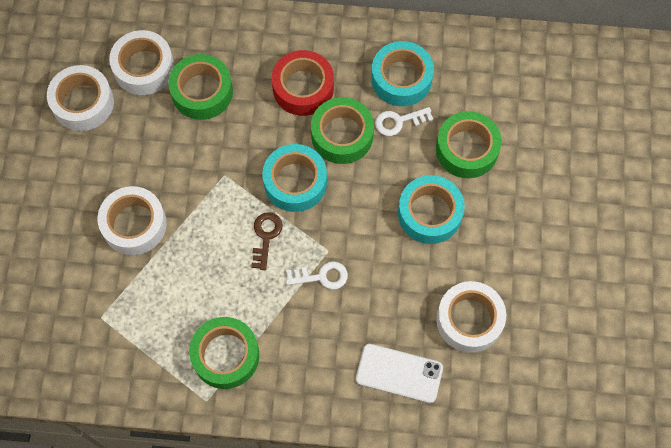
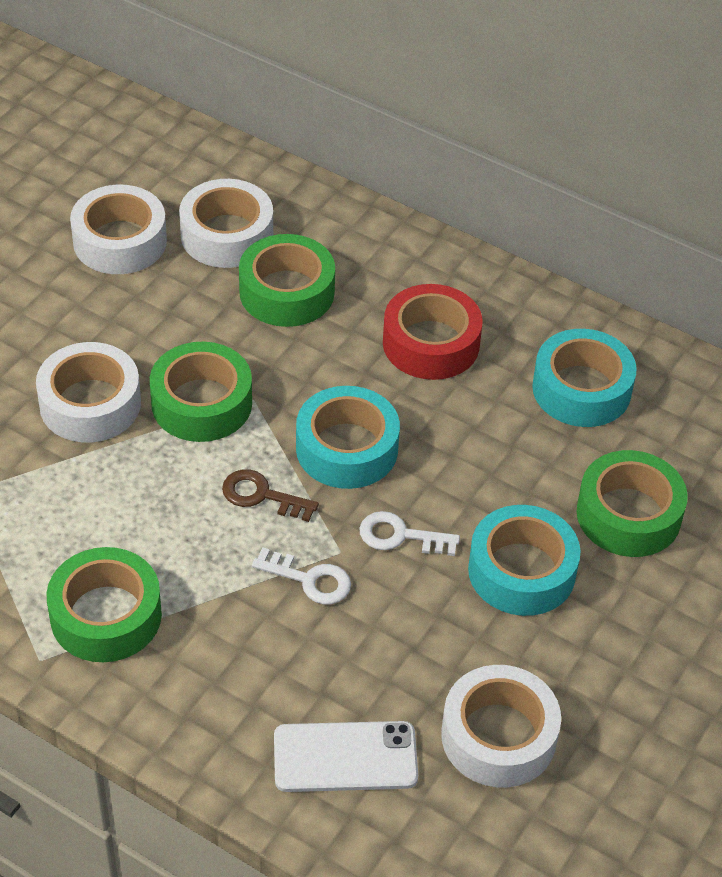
camera: 25 degrees right, 20 degrees down
(266, 236) = (261, 495): brown key -> brown key turned 105 degrees counterclockwise
(342, 135) = (451, 421): green tape -> green tape (202, 403)
(398, 121) = (545, 438): white key -> white key (400, 536)
(399, 373) = (345, 757): white phone -> white phone turned 45 degrees counterclockwise

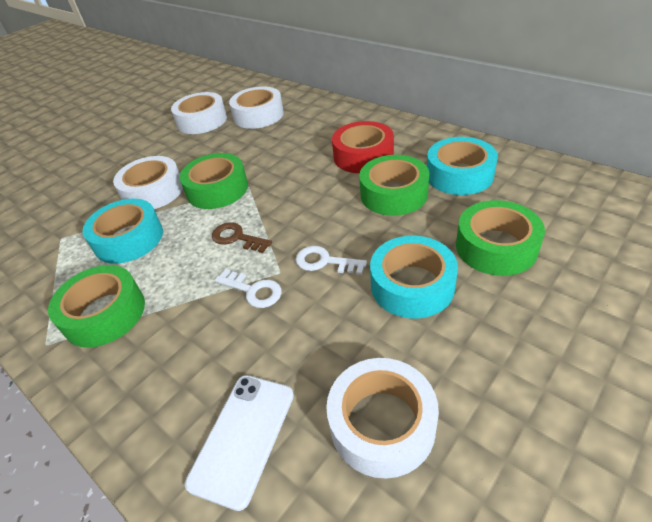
camera: 15 degrees right, 5 degrees down
(287, 292) = (283, 137): green tape -> green tape (393, 194)
(345, 757) = (243, 437): white phone -> white phone turned 75 degrees counterclockwise
(347, 448) = (299, 210): turquoise tape -> turquoise tape (129, 239)

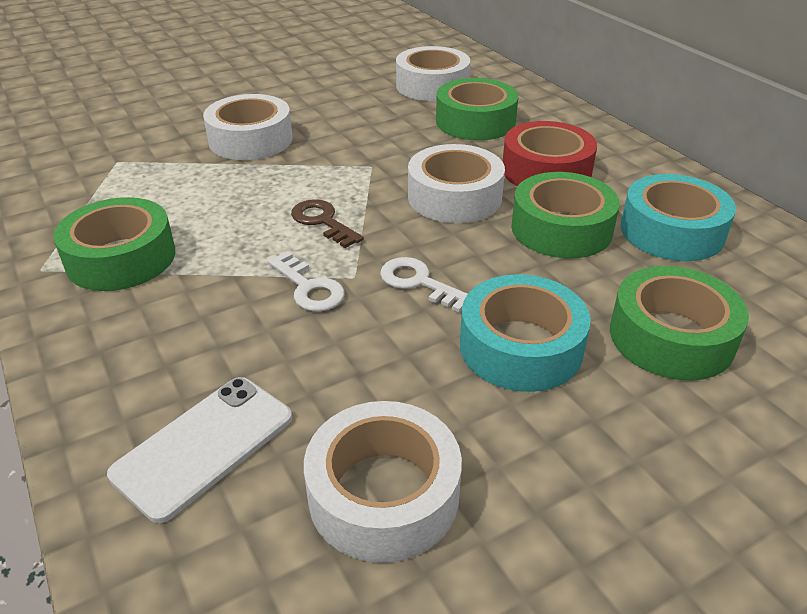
camera: 15 degrees right, 5 degrees down
(129, 239) = (193, 185): turquoise tape -> none
(202, 121) = (355, 74): white tape -> white tape (454, 197)
(217, 189) = (330, 159): green tape -> green tape (475, 122)

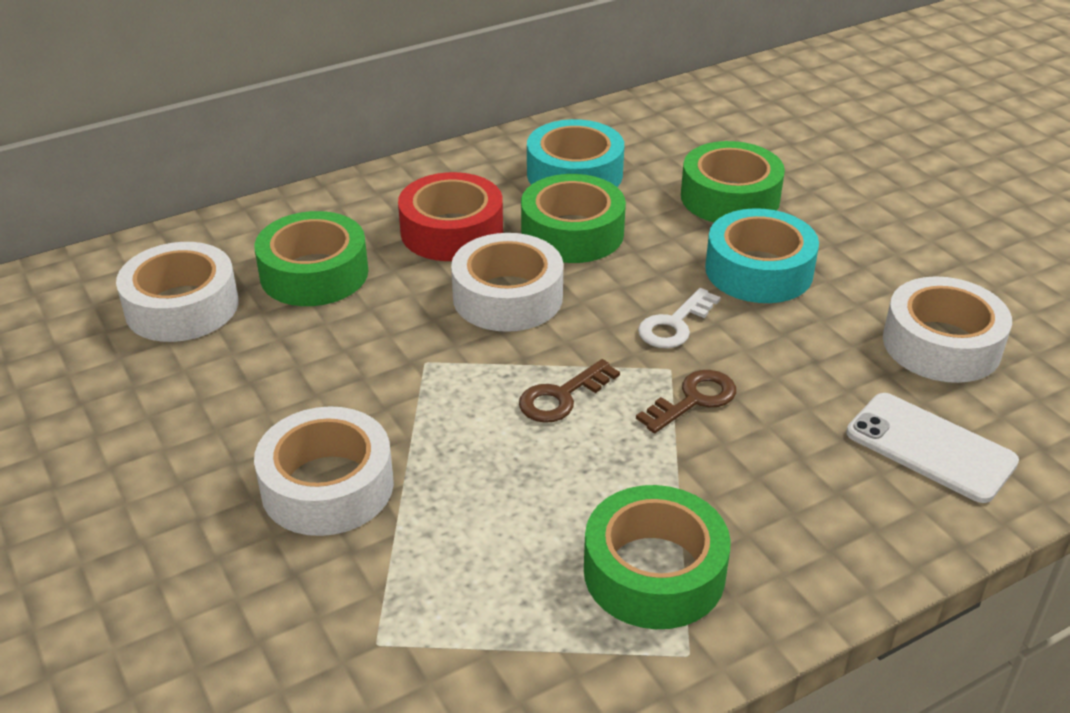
camera: 90 degrees left, 0 degrees up
(309, 288) = (694, 400): white key -> brown key

